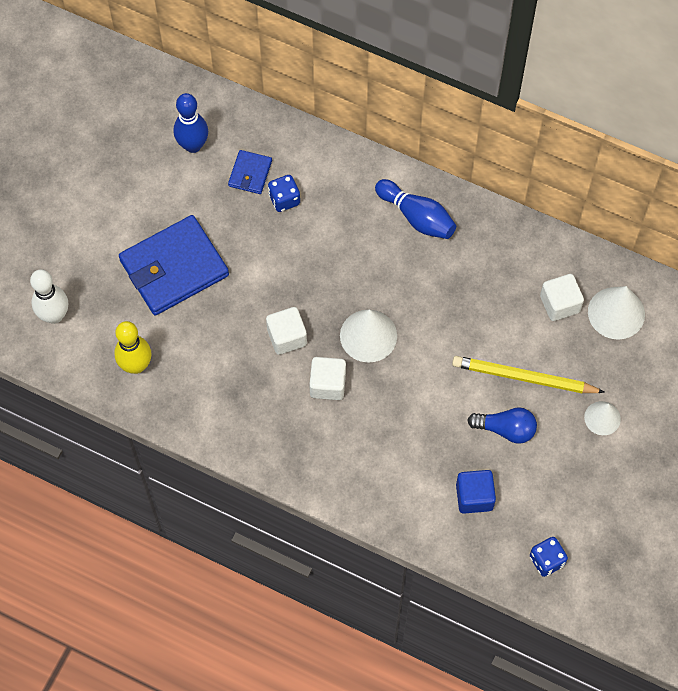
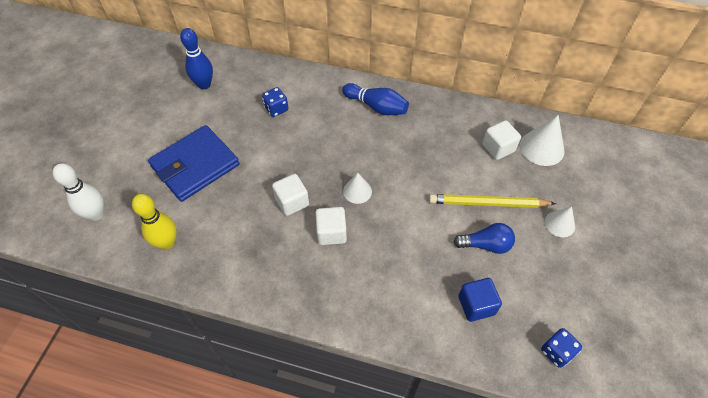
camera: 10 degrees left, 10 degrees down
(250, 173) = (248, 96): blue wallet -> none
(368, 335) = (357, 191): white cone -> white cone, size x0.62

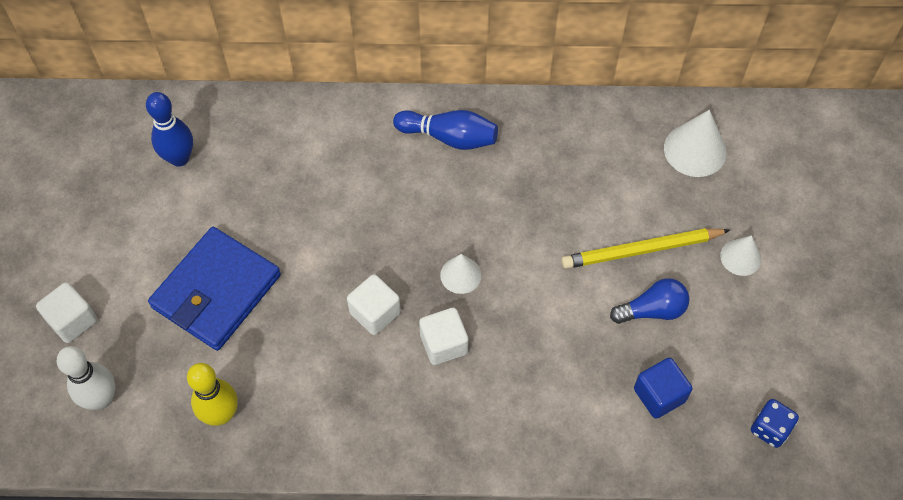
camera: 15 degrees left, 5 degrees up
(276, 109) = (303, 174): blue dice -> none
(498, 148) = (636, 164): white cube -> white cube (72, 321)

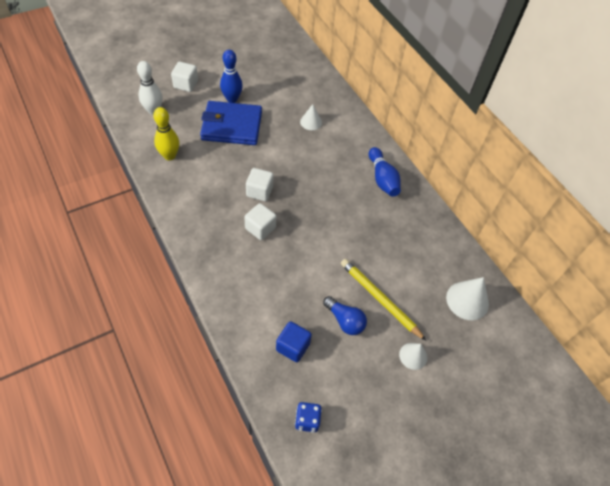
camera: 55 degrees right, 5 degrees down
(179, 158) = (291, 82): blue bowling pin -> blue bowling pin (232, 99)
(460, 275) = (305, 218): white cone -> white cone (311, 122)

